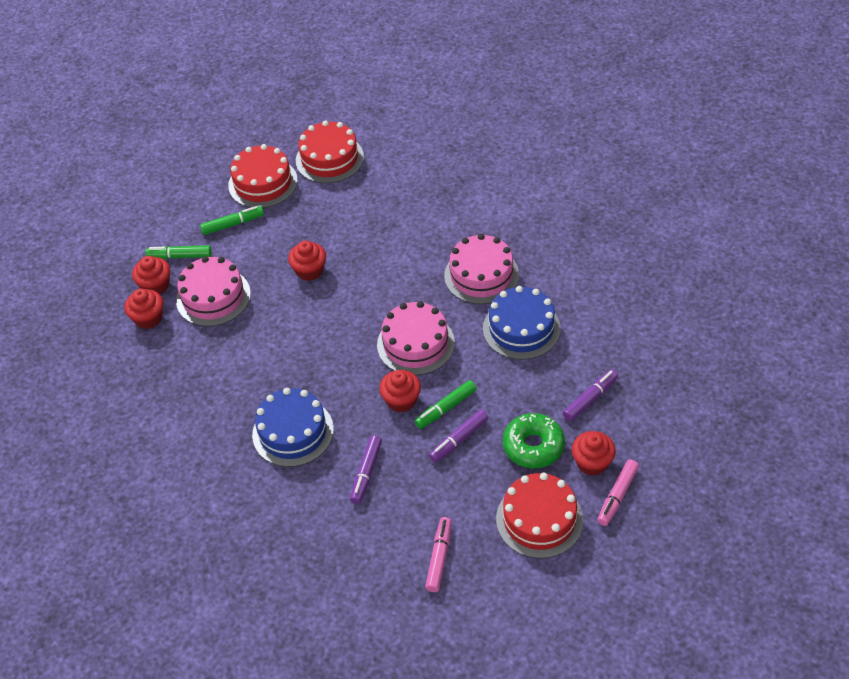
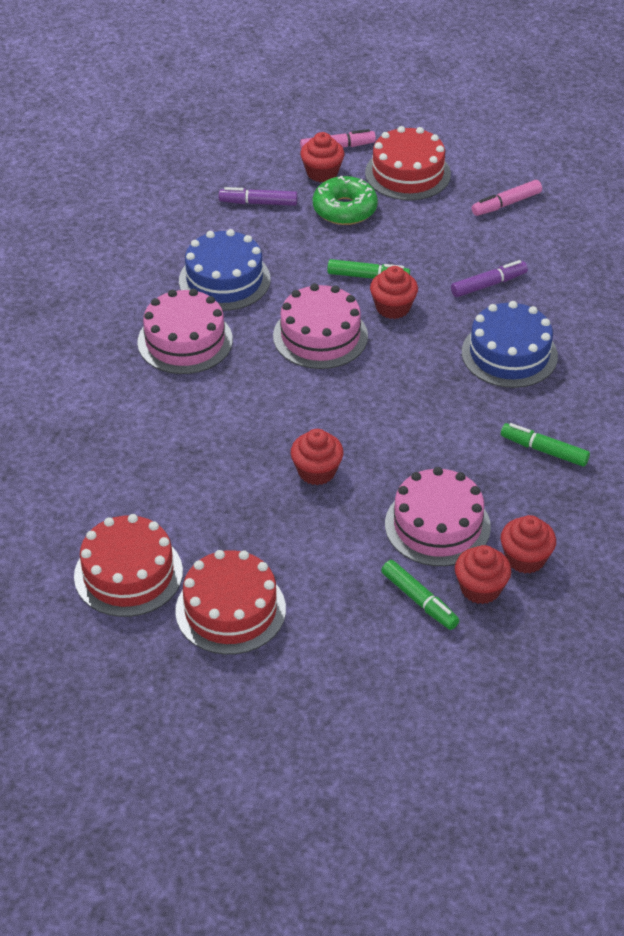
camera: 135 degrees left, 5 degrees down
(233, 224) = (323, 588): green marker -> green marker (544, 450)
(459, 440) = (390, 252): purple marker -> none

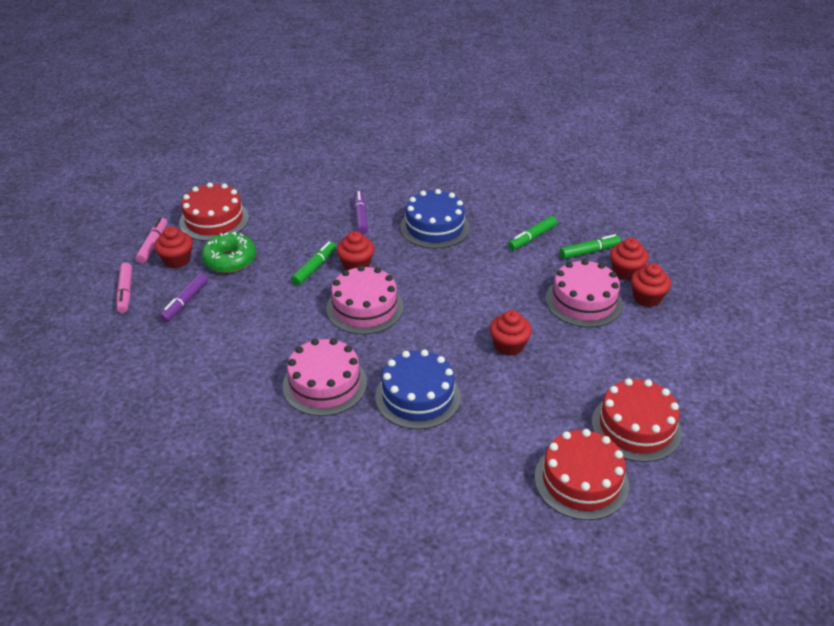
camera: 70 degrees left, 5 degrees down
(224, 280) = (265, 343): blue cake -> blue cake (418, 396)
(419, 600) = (650, 327): green marker -> green marker (589, 251)
(506, 204) = (283, 187): pink marker -> pink marker (125, 292)

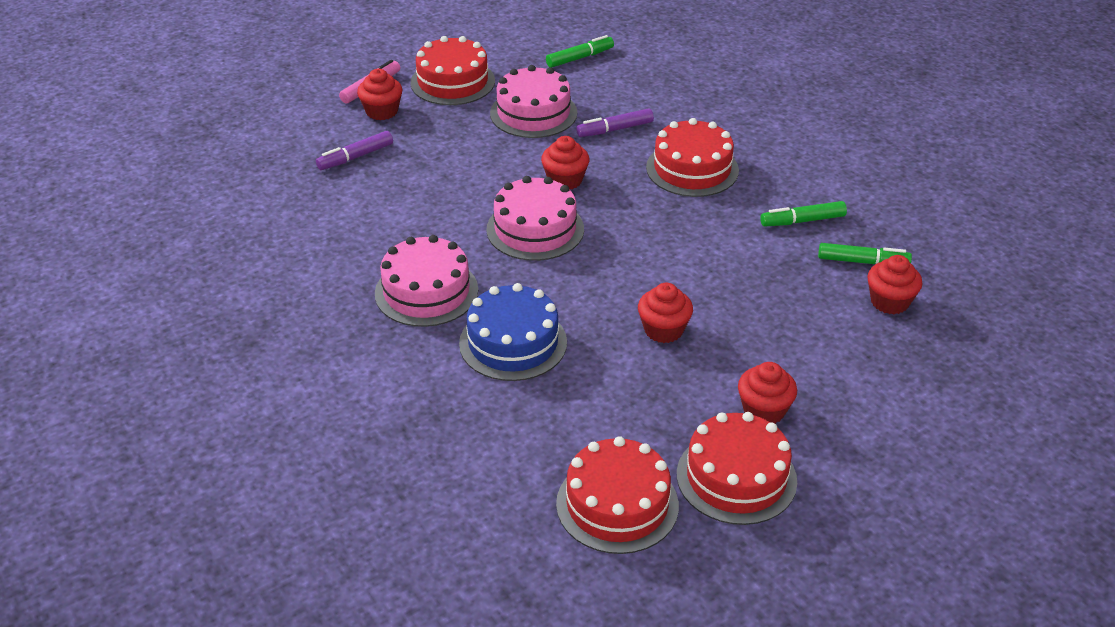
camera: 30 degrees right, 0 degrees up
(125, 292) = (306, 127): pink marker -> none
(230, 260) = (435, 129): green donut -> none
(314, 268) = (517, 168): green marker -> green marker (580, 58)
(360, 217) = (615, 129): purple marker -> purple marker turned 135 degrees counterclockwise
(434, 227) = (692, 169): blue cake -> red cake
(583, 301) = (801, 315): pink cake -> pink cake (533, 113)
(647, 297) = (889, 341): red cupcake -> red cupcake (764, 410)

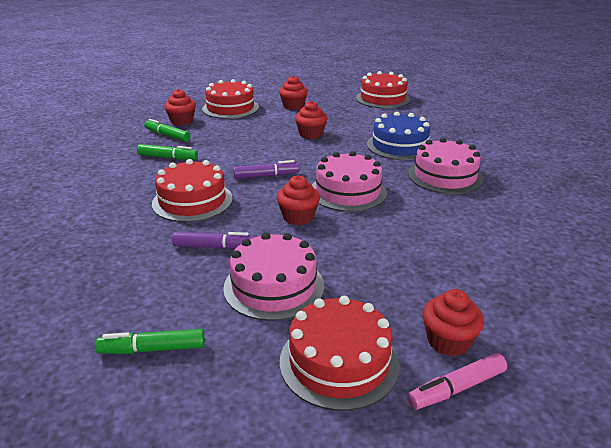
camera: 155 degrees left, 10 degrees down
(355, 157) = (488, 288): purple marker -> purple marker (266, 176)
(736, 477) = (326, 96): red cake -> red cake (230, 108)

